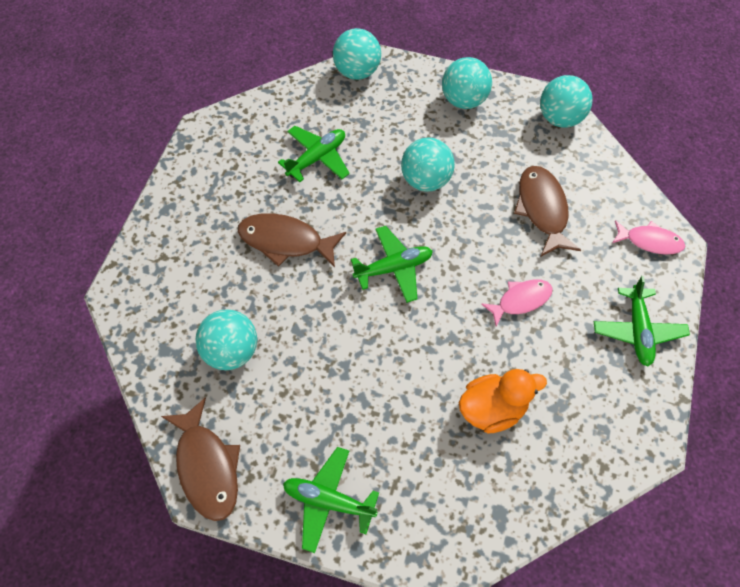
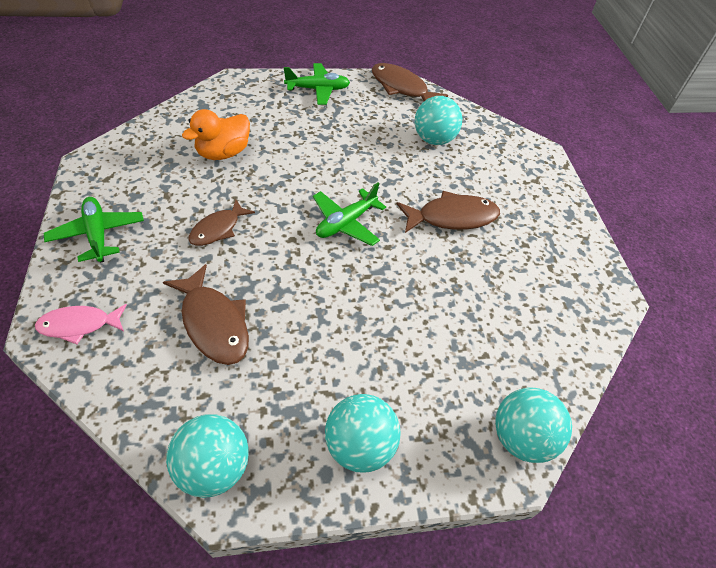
camera: 150 degrees right, 10 degrees down
(317, 158) = (482, 301): green plane -> none
(425, 180) = (356, 314): turquoise ball -> none
(520, 300) = (218, 229): pink fish -> brown fish

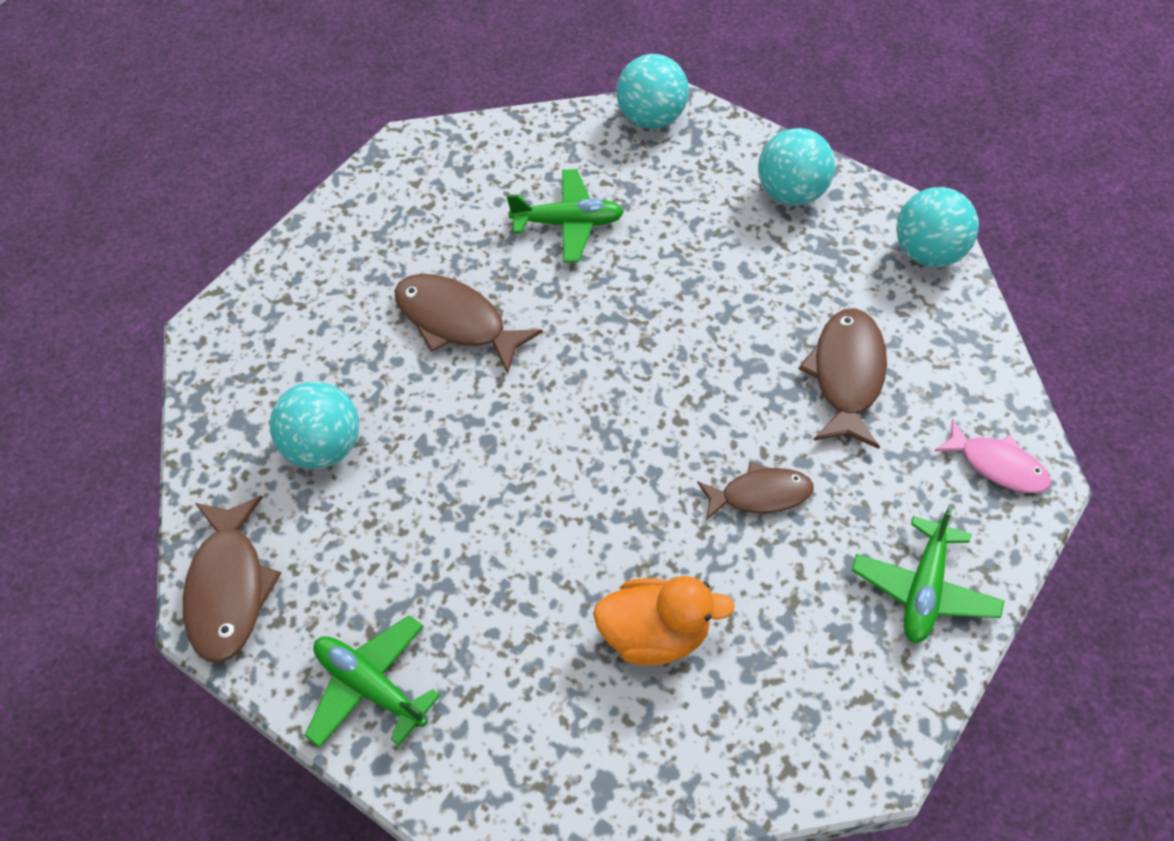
camera: 130 degrees left, 5 degrees up
(346, 223) = (592, 398): green plane -> green plane (568, 223)

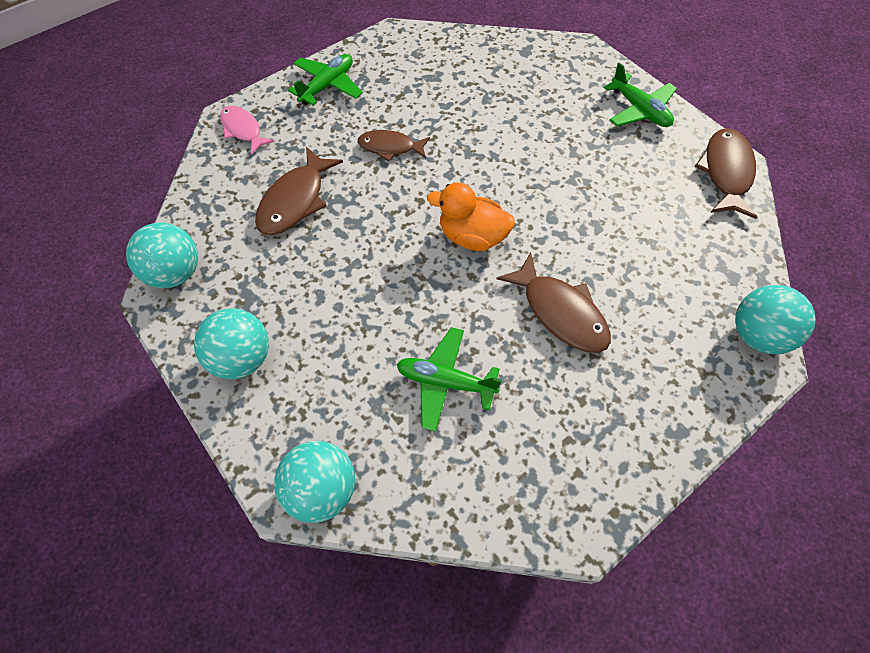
camera: 165 degrees left, 5 degrees up
(323, 447) = (668, 241): turquoise ball -> turquoise ball (756, 335)
(654, 634) = (480, 98): orange duck -> orange duck (472, 236)

